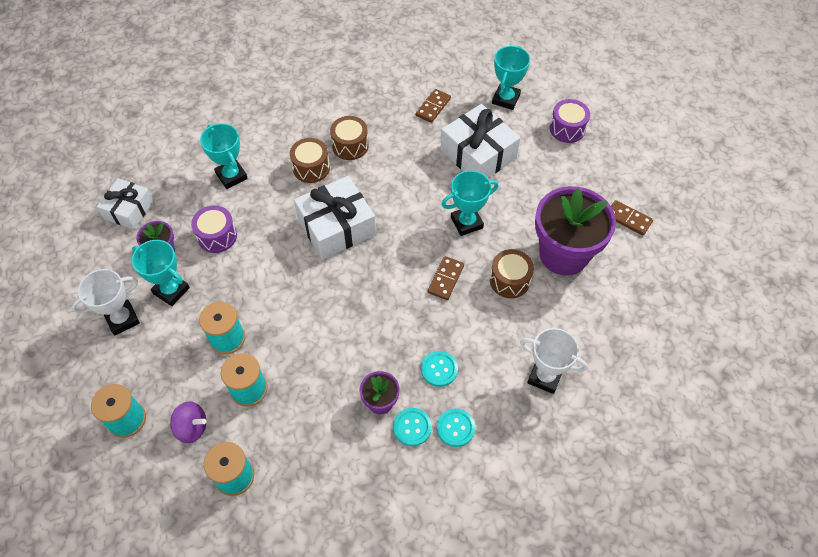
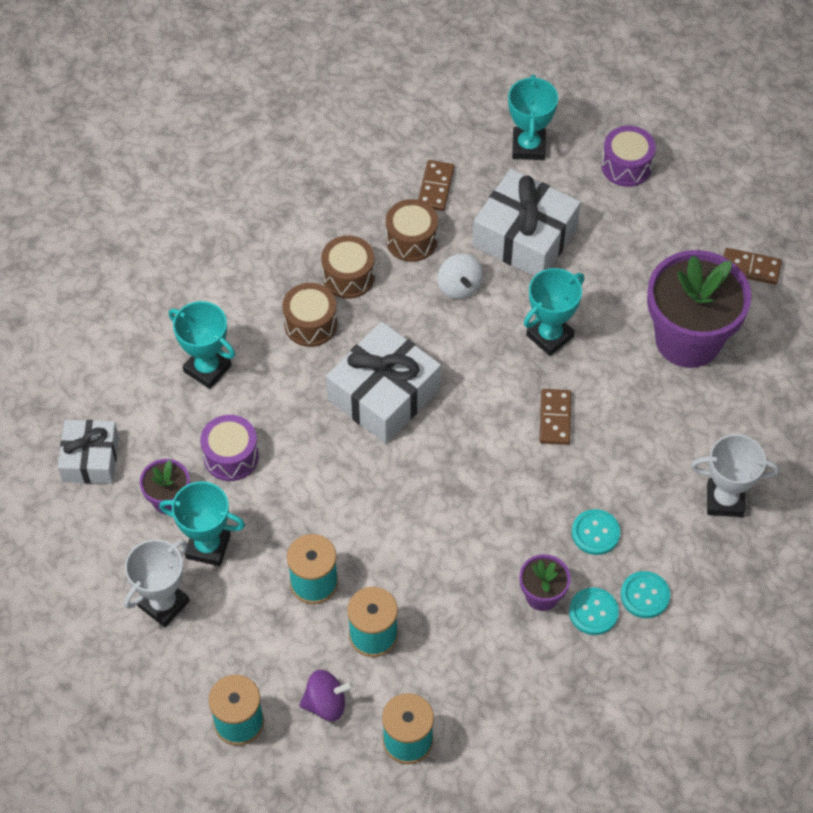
camera: 20 degrees left, 0 degrees up
(419, 173) = (459, 286): none -> white spinning top
(509, 280) = (635, 394): brown drum -> brown drum (411, 240)

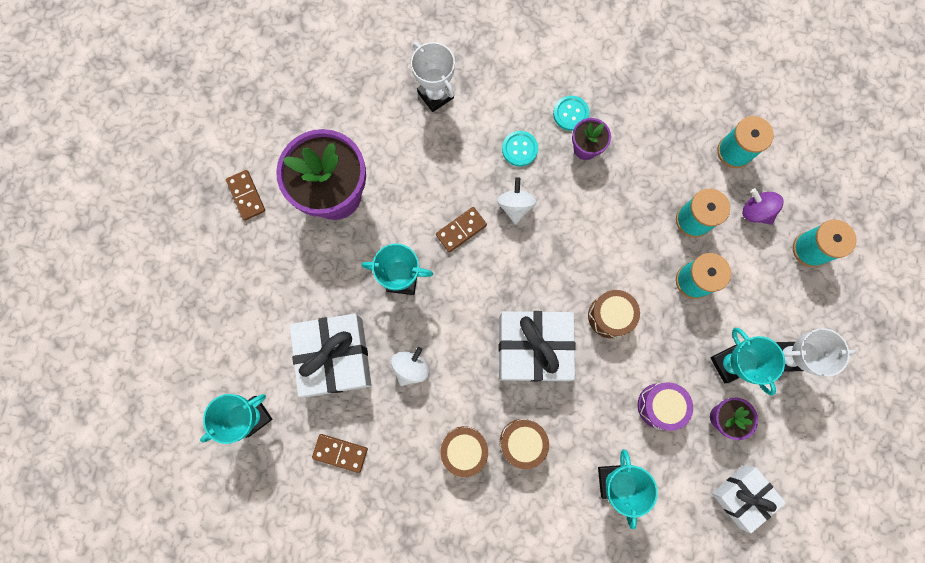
camera: 130 degrees left, 20 degrees up
(411, 240) = (399, 432): brown drum -> brown drum (610, 316)
(436, 187) = (340, 452): brown domino -> brown domino turned 45 degrees clockwise
(537, 483) = (515, 206): none -> white spinning top
(626, 166) = (218, 335): purple drum -> none
(645, 595) = (536, 94): turquoise button -> none

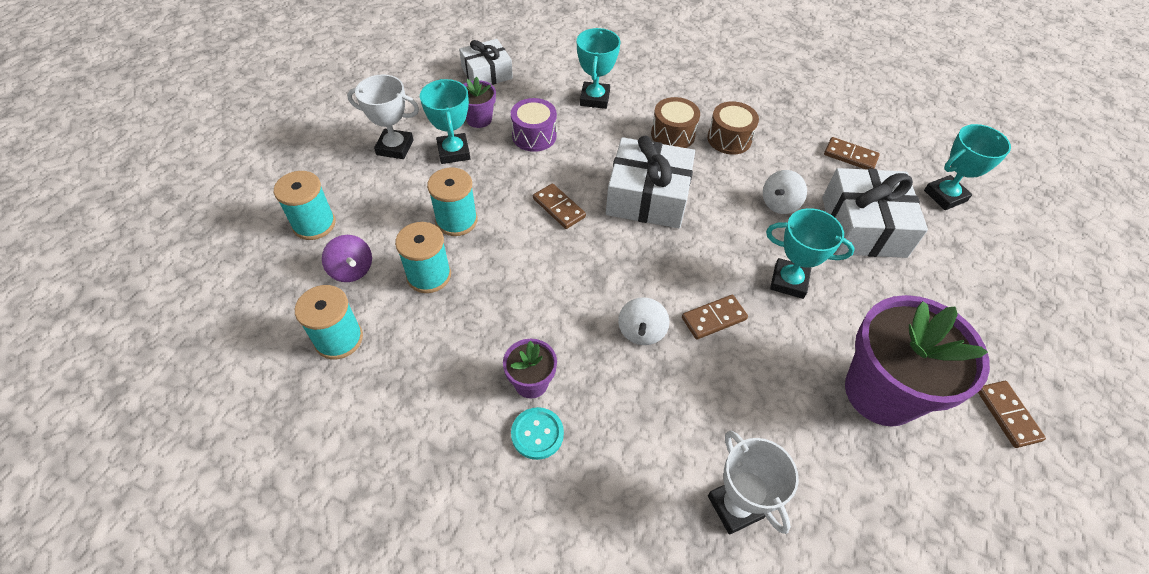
camera: 170 degrees left, 25 degrees down
(519, 149) = (621, 400): turquoise button -> none
(610, 316) = (559, 208): brown drum -> brown domino

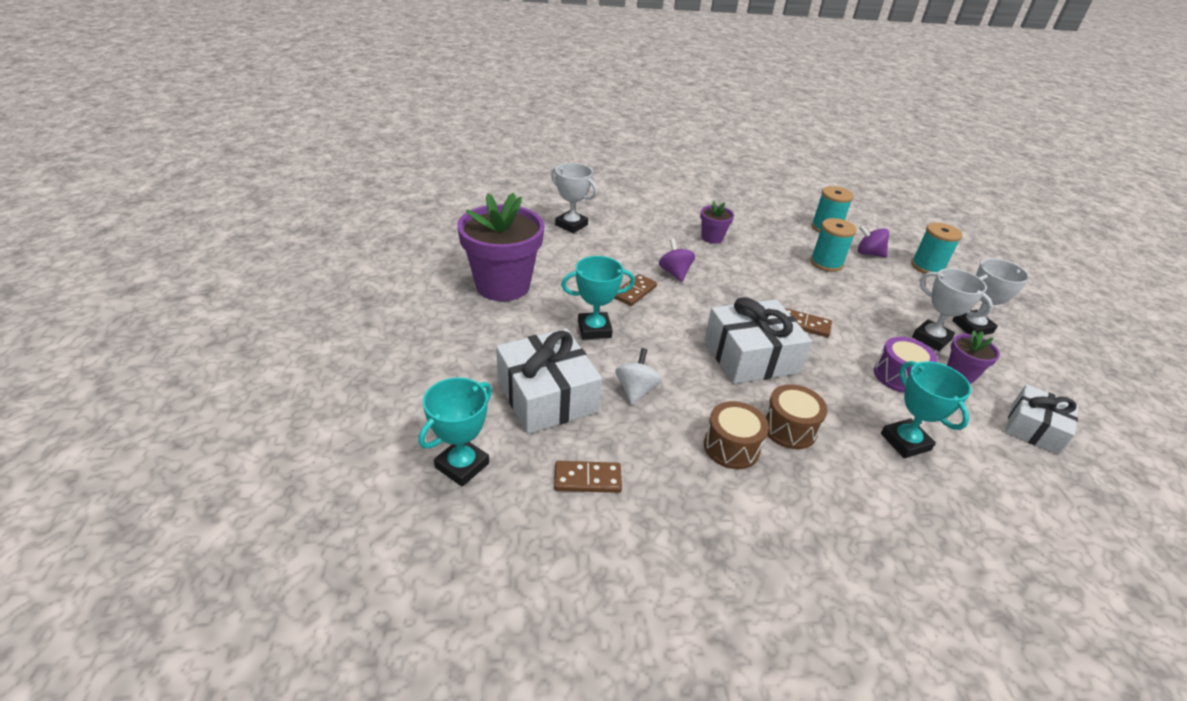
camera: 150 degrees right, 15 degrees down
(453, 152) = (931, 338): turquoise trophy -> white trophy
(456, 220) = (856, 294): turquoise spool -> none
(537, 434) = (688, 223): turquoise button -> none
(641, 332) = (674, 273): white spinning top -> purple spinning top
(1007, 415) = (410, 297): brown domino -> none

